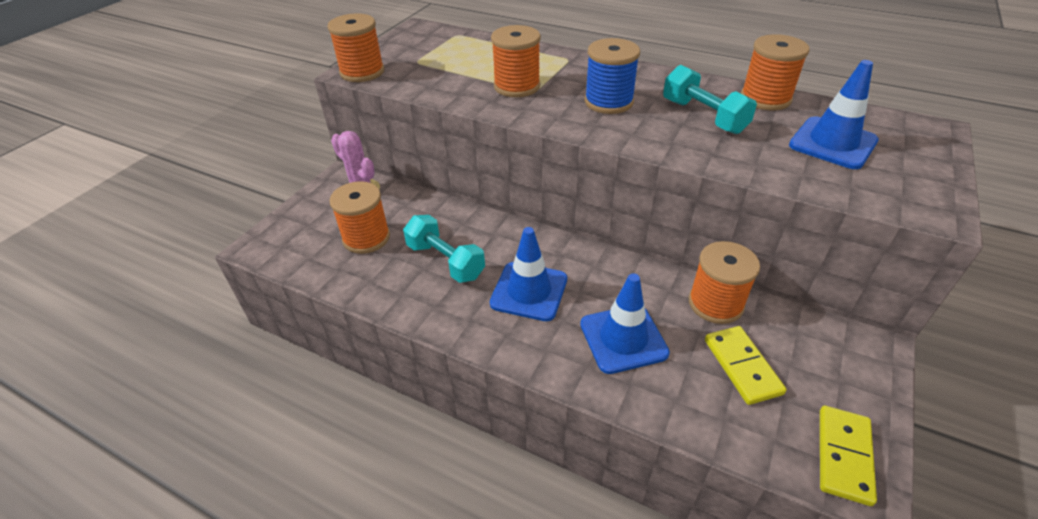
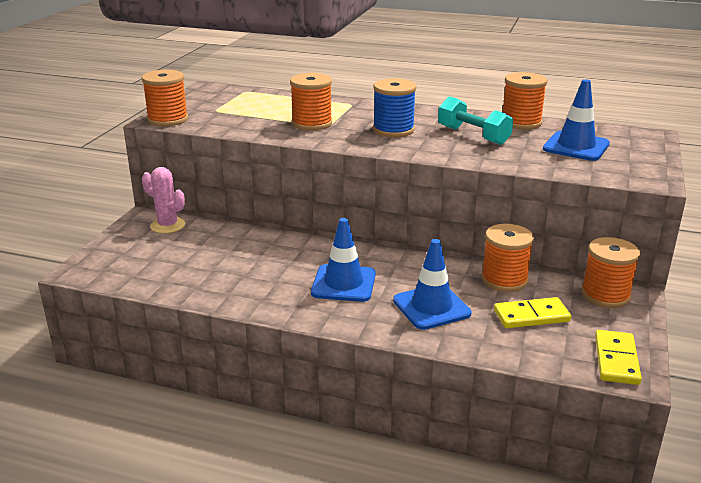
camera: 10 degrees left, 15 degrees down
(366, 238) = (183, 258): orange spool -> orange spool (605, 295)
(445, 261) = (263, 269): turquoise dumbbell -> none
(742, 366) = (531, 316): yellow domino -> yellow domino turned 75 degrees counterclockwise

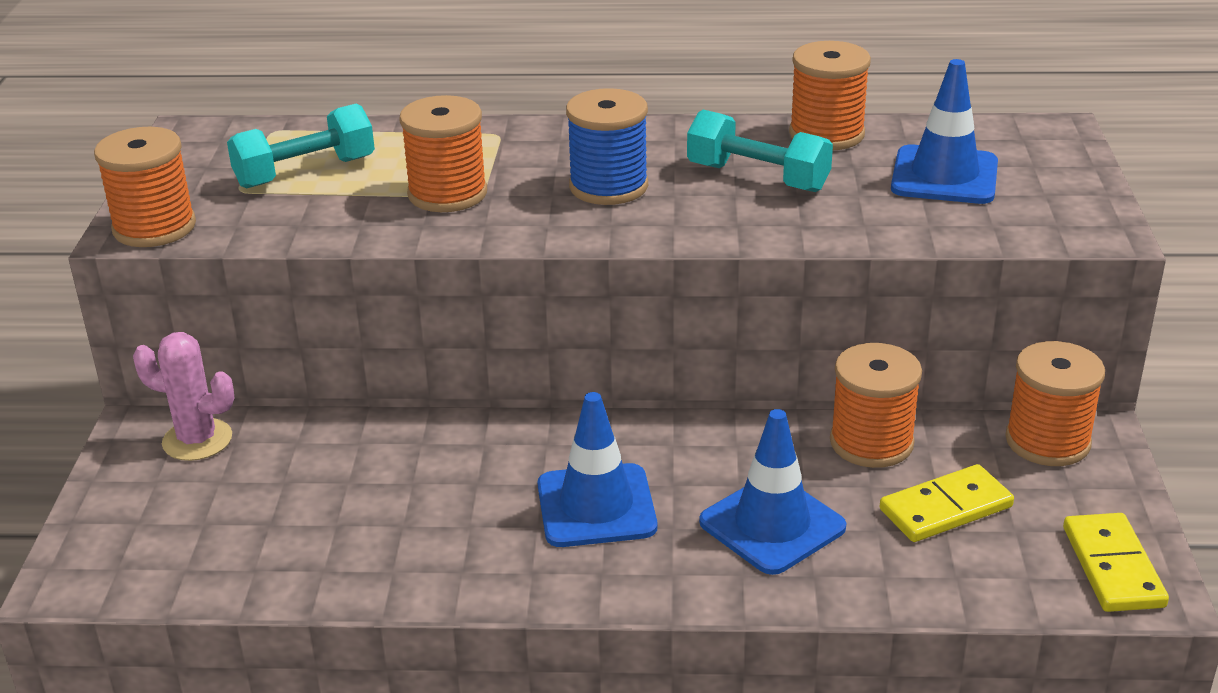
camera: 15 degrees left, 5 degrees up
(250, 108) = (305, 172): none -> turquoise dumbbell

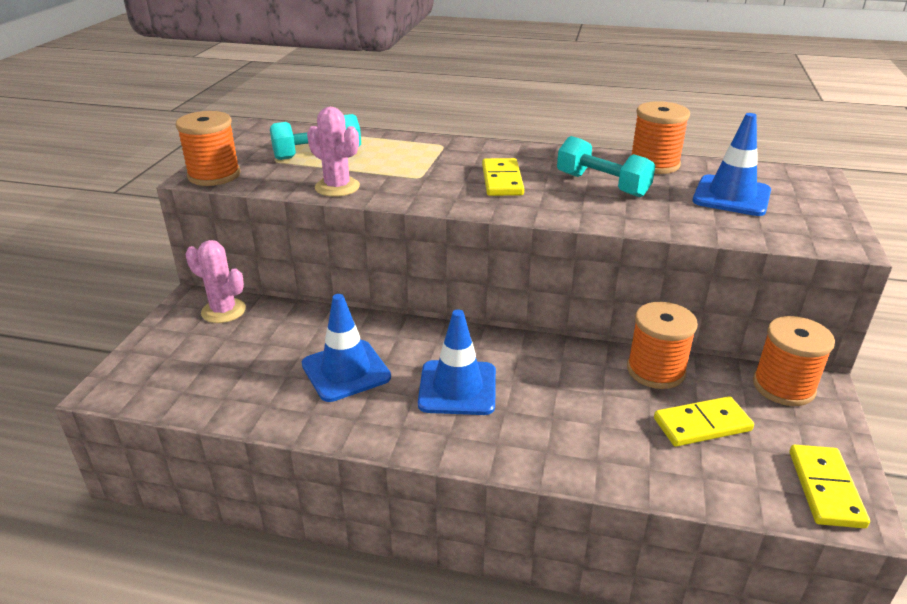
camera: 10 degrees right, 0 degrees up
(360, 226) = (337, 187): none -> pink cactus
(447, 194) = (398, 174): orange spool -> none
(608, 186) = (502, 180): blue spool -> yellow domino
(772, 525) = (575, 418): blue traffic cone -> blue traffic cone (346, 371)

